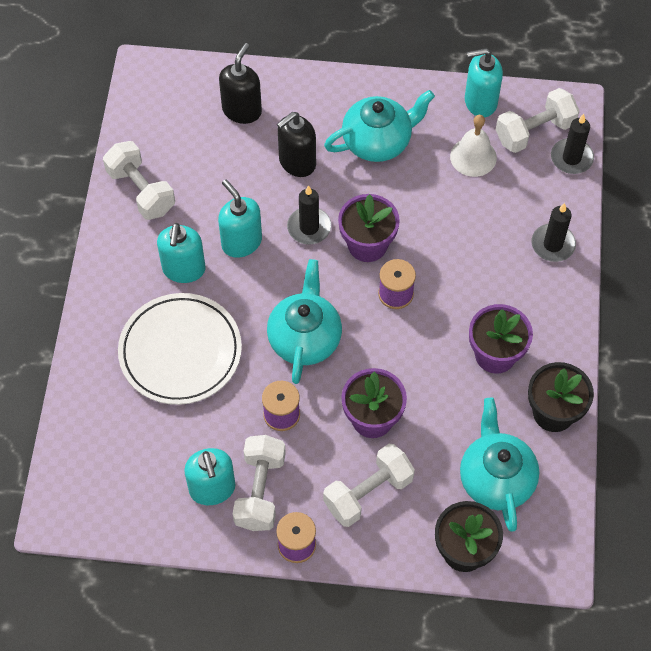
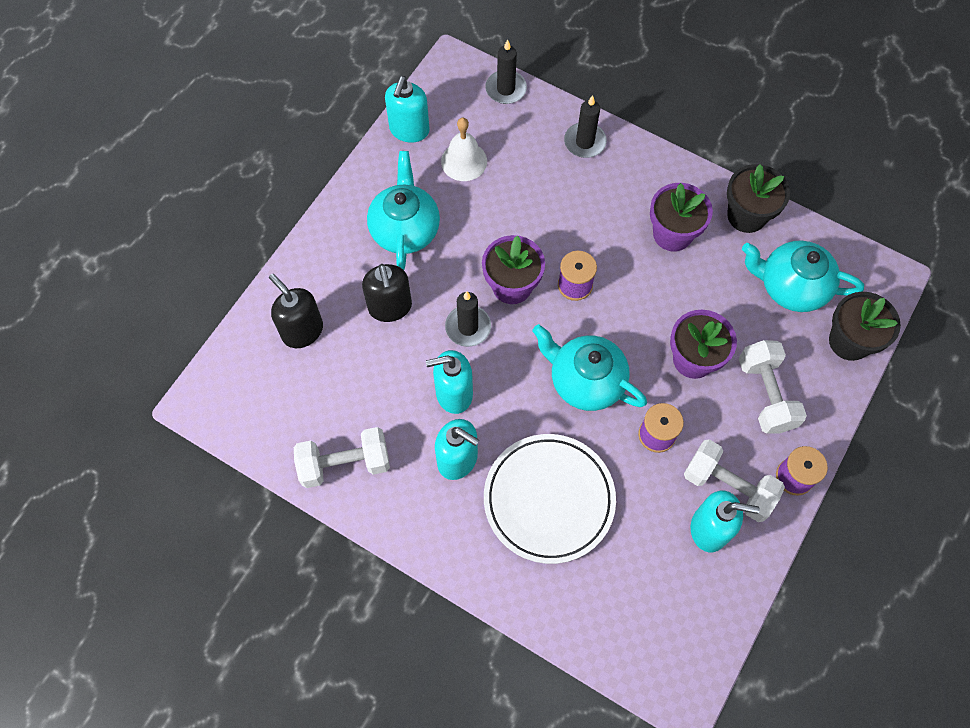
camera: 65 degrees left, 5 degrees up
(534, 131) = (464, 103): white dumbbell -> none

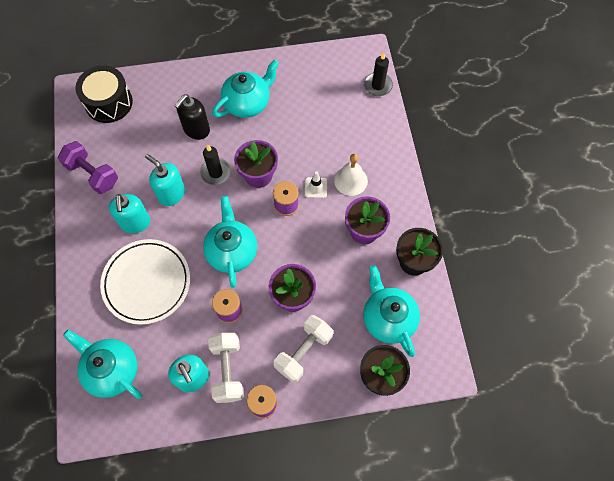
camera: 50 degrees right, 0 degrees up
(257, 377) = (109, 103): none -> black drum
(302, 331) = (150, 102): black soap dispenser -> none
(345, 464) = (92, 174): white dumbbell -> purple dumbbell
(409, 130) = (308, 62): turquoise soap dispenser -> none
(464, 161) = (313, 99): white bell -> white bell (350, 180)
(579, 241) = (316, 188): none -> white traffic cone
(585, 142) = (381, 146): black candle -> none
(630, 613) = (112, 370): none -> turquoise teapot

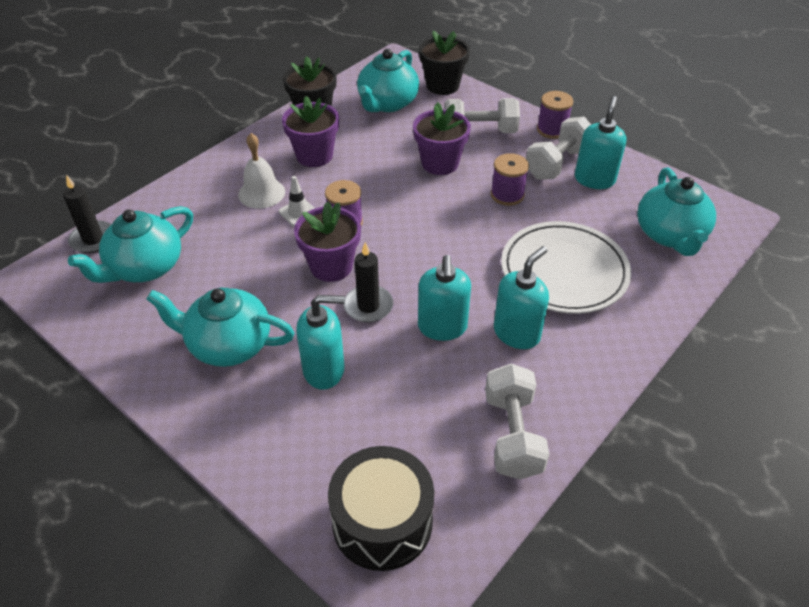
camera: 130 degrees left, 20 degrees down
(92, 174) = (512, 435): purple dumbbell -> white dumbbell
(196, 130) = (324, 370): black soap dispenser -> turquoise soap dispenser
(232, 251) = (447, 230): turquoise teapot -> turquoise teapot (145, 267)

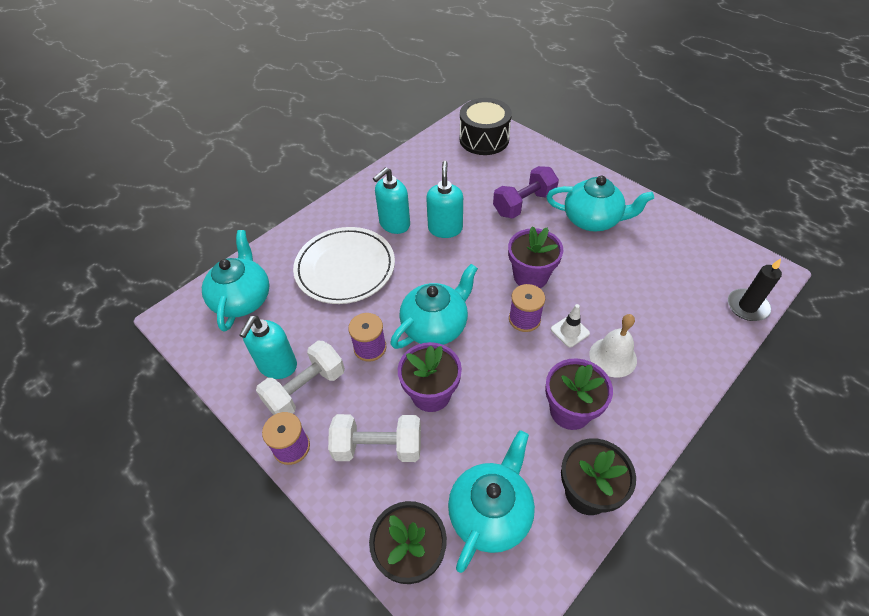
camera: 175 degrees left, 5 degrees up
(145, 267) = (684, 278): turquoise teapot -> turquoise teapot (435, 326)
(324, 370) = (524, 204): turquoise soap dispenser -> purple dumbbell
(368, 306) = (498, 244): black candle -> none
(512, 435) = (411, 171): white dumbbell -> none

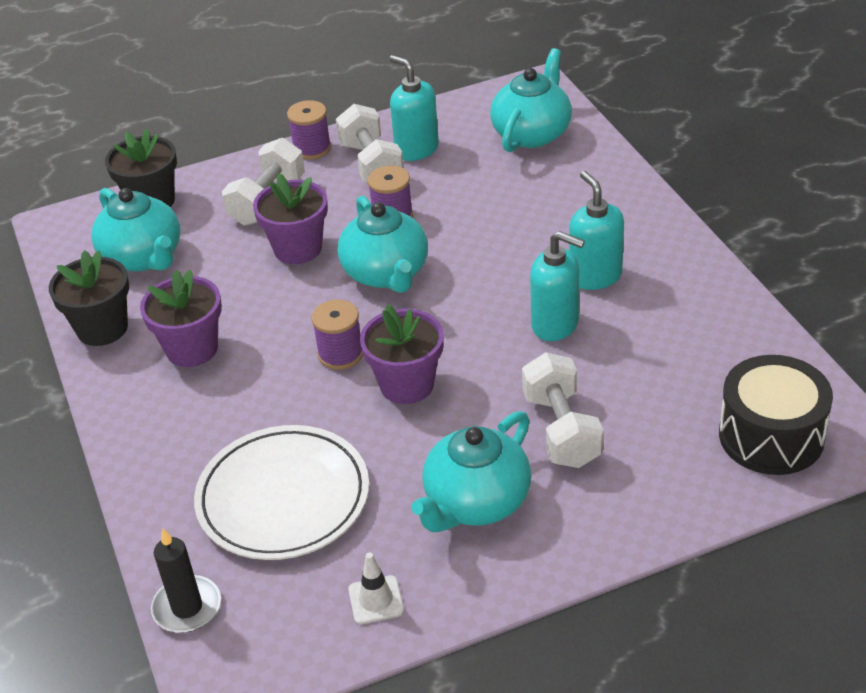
camera: 115 degrees right, 10 degrees down
(243, 299) = (532, 133): turquoise teapot -> turquoise teapot turned 90 degrees counterclockwise
(345, 268) = (533, 217): white plate -> white plate (283, 498)
(524, 204) = (561, 430): purple dumbbell -> white dumbbell
(570, 331) = (292, 390): white traffic cone -> white traffic cone (376, 600)
(613, 357) = (226, 415): white bell -> none

